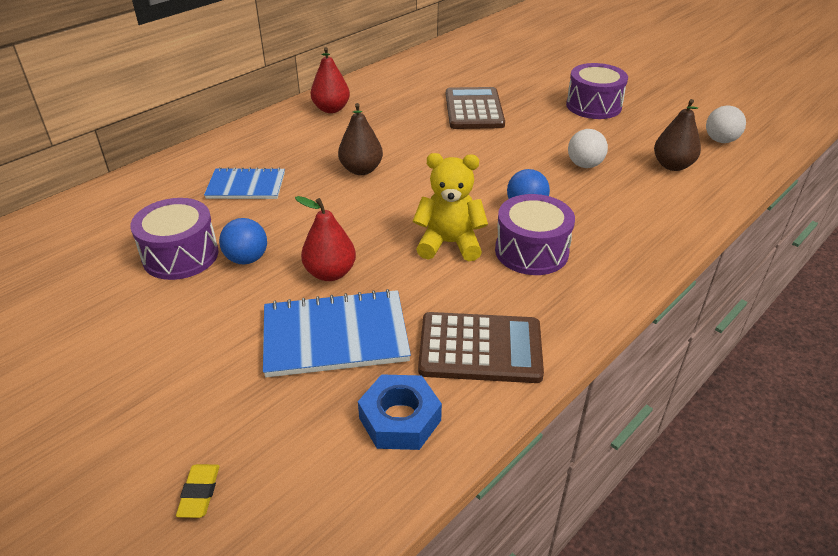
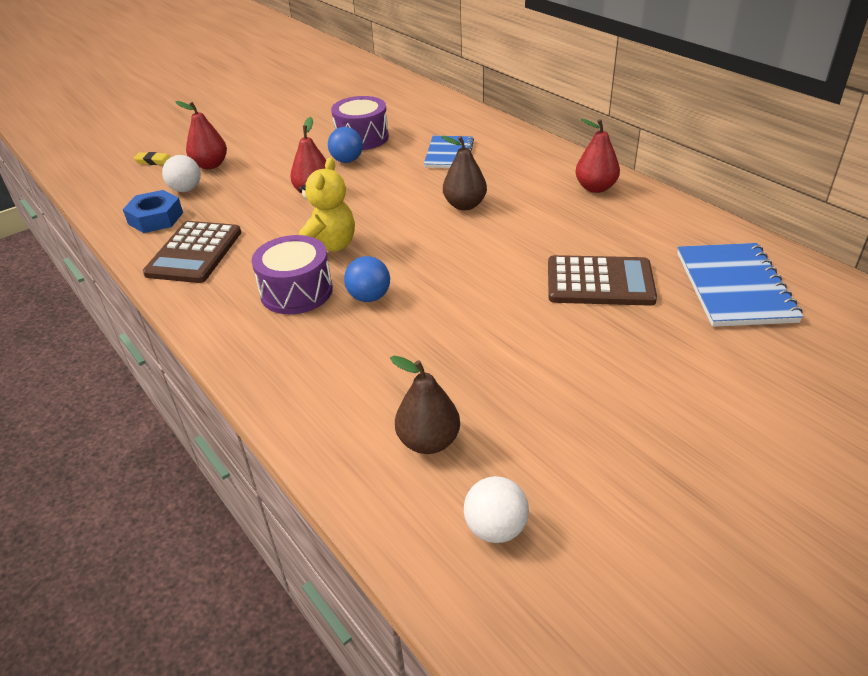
camera: 100 degrees right, 0 degrees up
(232, 402) = (210, 165): none -> red pear
(335, 336) = (245, 196): blue notebook -> blue notebook (734, 287)
(584, 165) = (446, 355): white ball -> white ball (186, 189)
(593, 106) = (619, 397): purple drum -> none

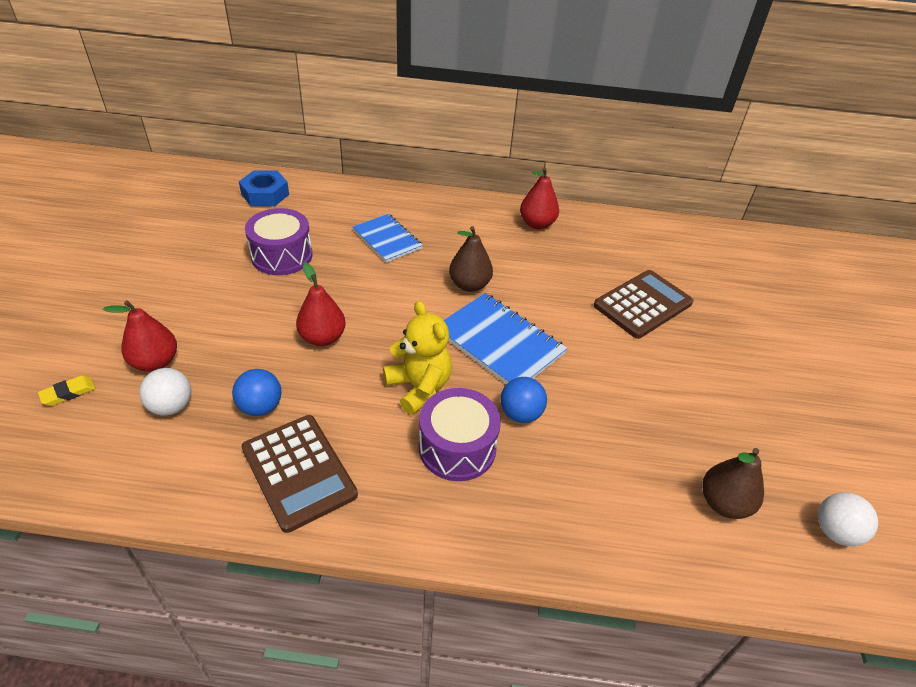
camera: 50 degrees left, 5 degrees up
(156, 218) = (188, 460): blue nut -> blue nut (265, 194)
(347, 160) = (303, 287): blue ball -> blue ball (260, 407)
(734, 287) = (710, 266): blue notebook -> blue notebook (499, 343)

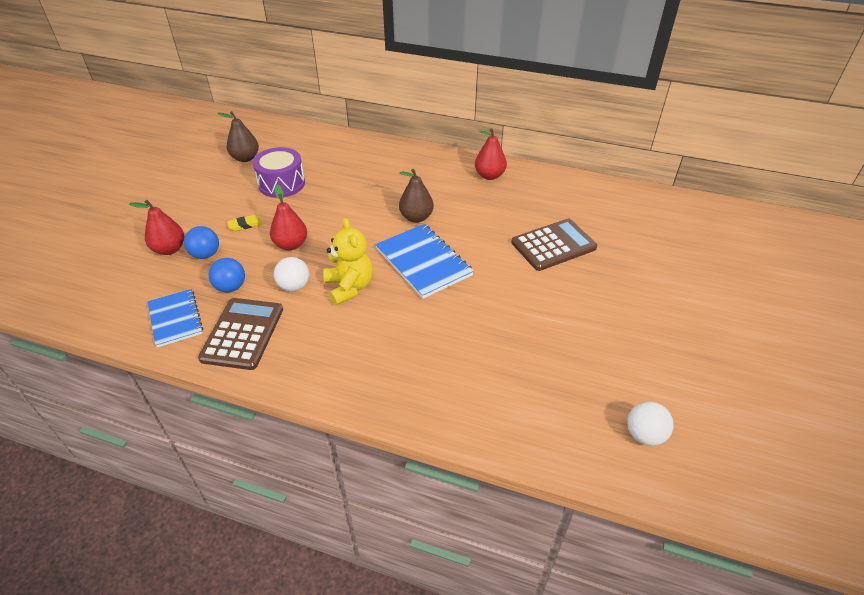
camera: 15 degrees right, 0 degrees up
(68, 393) = (107, 263): yellow eraser -> yellow eraser (245, 225)
(171, 406) = (171, 279): white ball -> white ball (294, 286)
(265, 194) = (285, 138): blue nut -> none
(299, 472) = (242, 334): brown calculator -> brown calculator turned 150 degrees counterclockwise
(387, 239) = (364, 178): blue notebook -> blue notebook (175, 319)
(457, 448) = (362, 332): purple drum -> none
(520, 414) = (420, 315): blue ball -> blue ball (206, 254)
(723, 503) = (557, 400): brown pear -> brown pear (245, 158)

